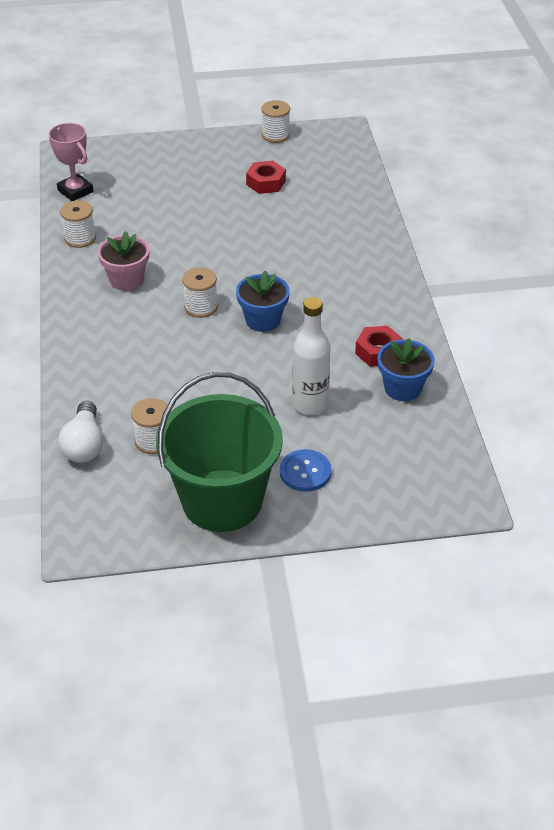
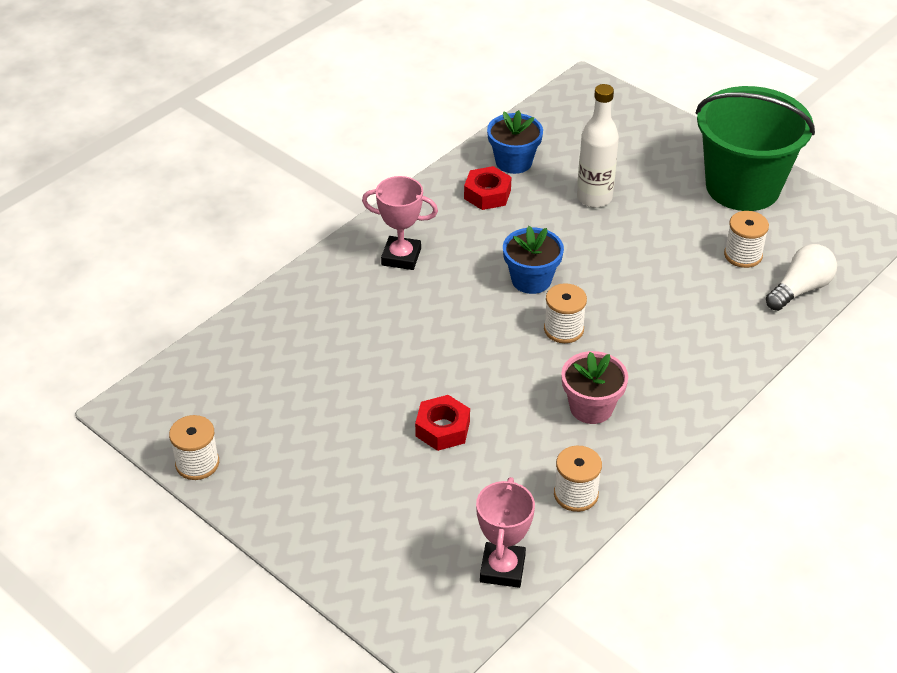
camera: 130 degrees left, 0 degrees up
(266, 182) = (309, 410): red nut -> red nut (442, 429)
(305, 472) = (662, 164): blue button -> none
(356, 277) = (401, 257): none -> pink trophy

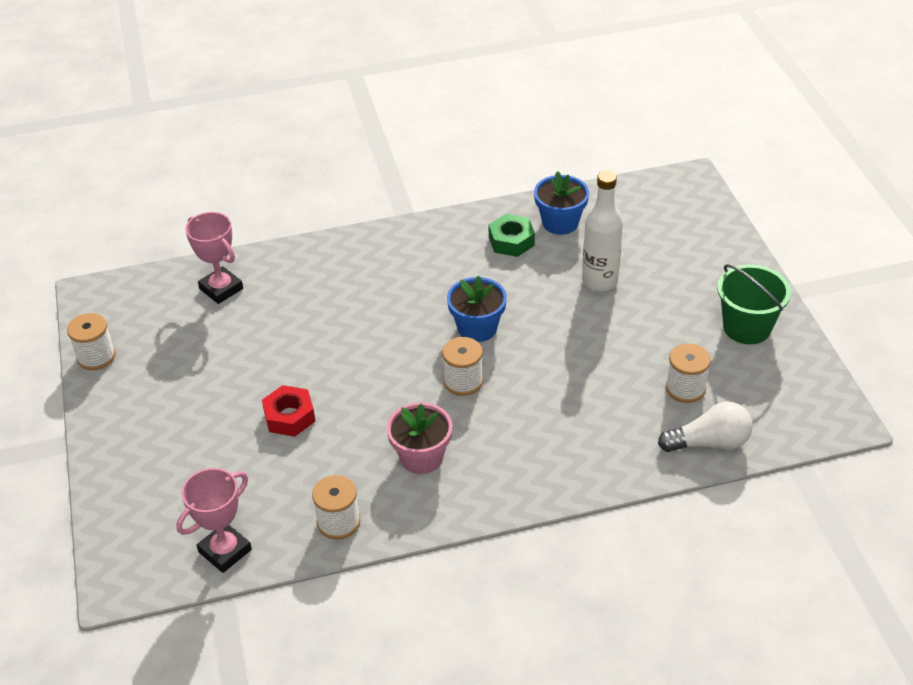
camera: 35 degrees right, 0 degrees up
(401, 257) = (392, 264): pink trophy -> pink trophy (221, 289)
(487, 194) = (511, 241): red nut -> green nut
(742, 187) = (747, 327): green bucket -> green bucket, size x0.61

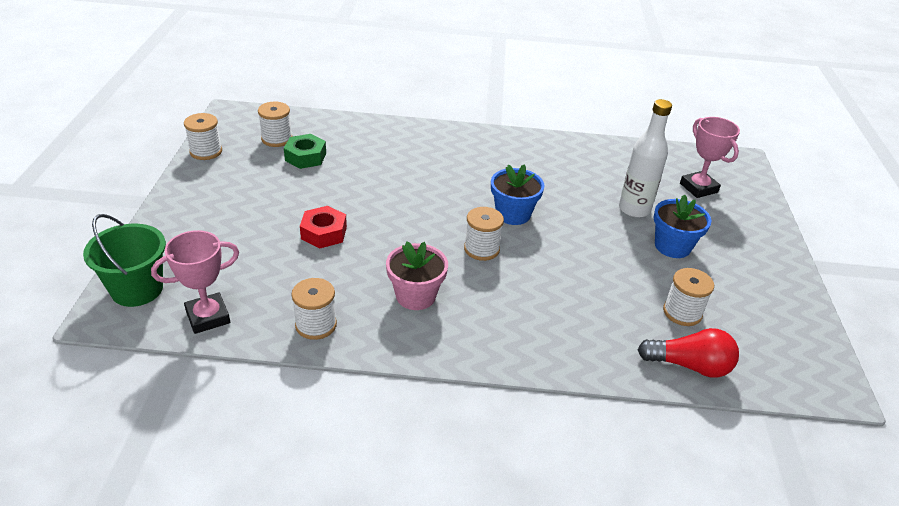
camera: 15 degrees right, 5 degrees down
(168, 313) = (277, 139): none -> white spool
(221, 289) = (325, 134): pink trophy -> pink trophy (698, 188)
(511, 241) = (570, 162): green nut -> green nut (305, 157)
(560, 223) = (617, 161): blue flower pot -> blue flower pot (672, 246)
(709, 443) = (689, 365): white light bulb -> red light bulb
(747, 327) = (758, 280): green bucket -> green bucket (137, 289)

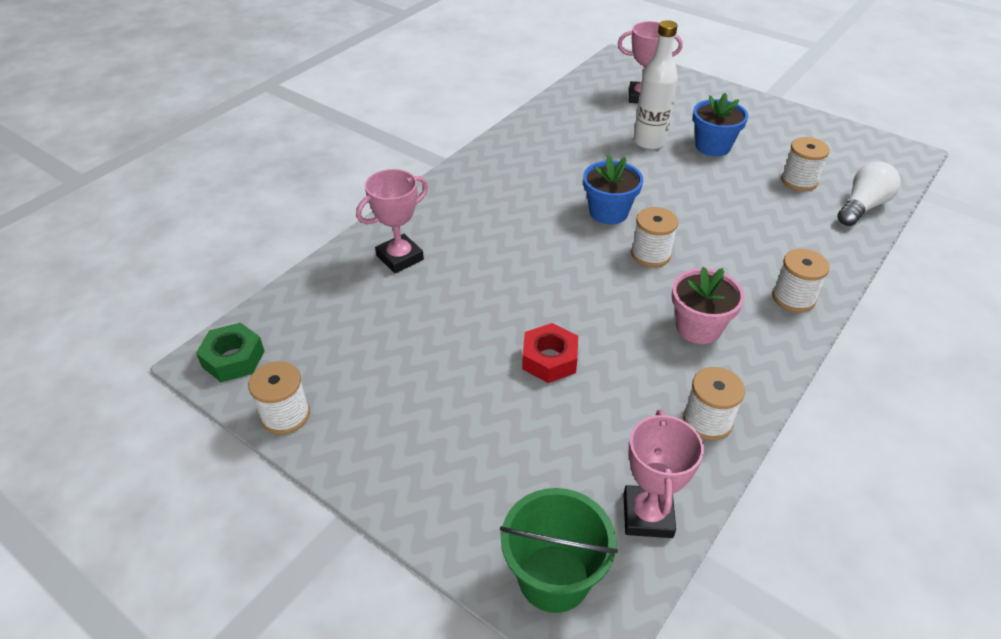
camera: 55 degrees left, 5 degrees up
(277, 139) = (318, 335): white spool -> white spool (793, 298)
(305, 157) = (383, 323): green nut -> green nut (233, 359)
(372, 142) = (400, 258): none -> pink trophy
(689, 365) = (862, 207): red light bulb -> white light bulb

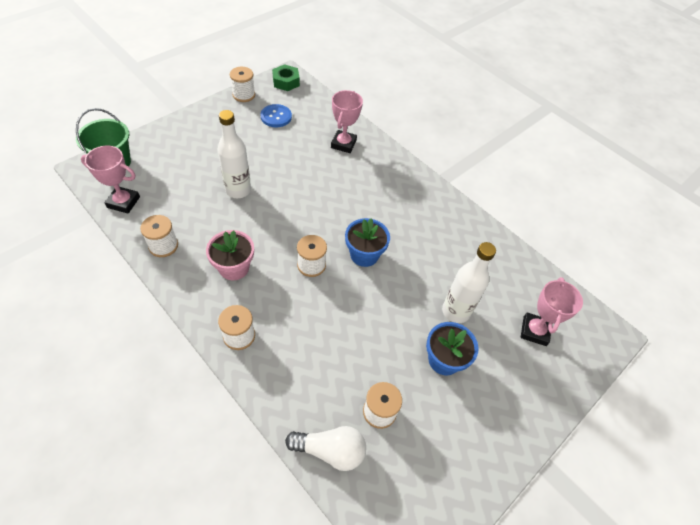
camera: 95 degrees right, 10 degrees up
(347, 351) = (276, 117): none -> blue button
(400, 258) = (343, 144): pink trophy -> pink trophy turned 45 degrees clockwise
(549, 359) = (238, 190): red nut -> white bottle
(862, 207) = (330, 450): white light bulb -> white light bulb turned 45 degrees counterclockwise

